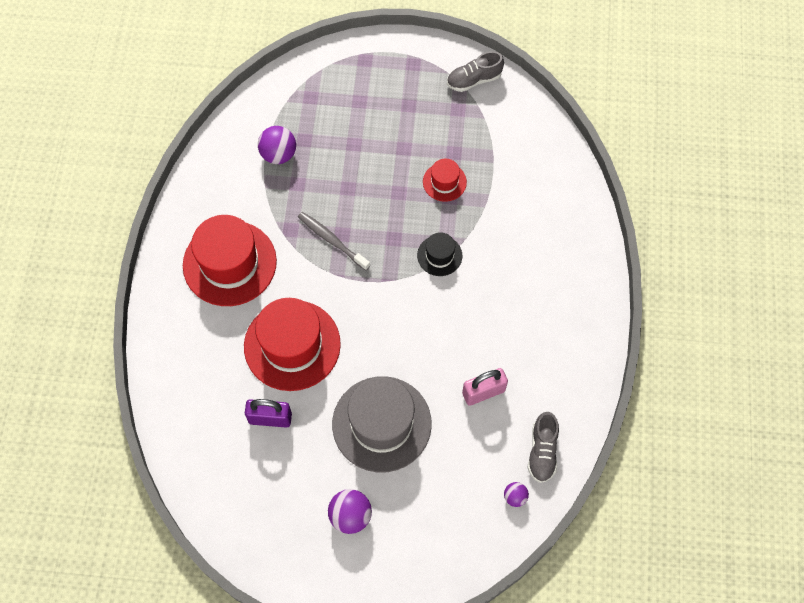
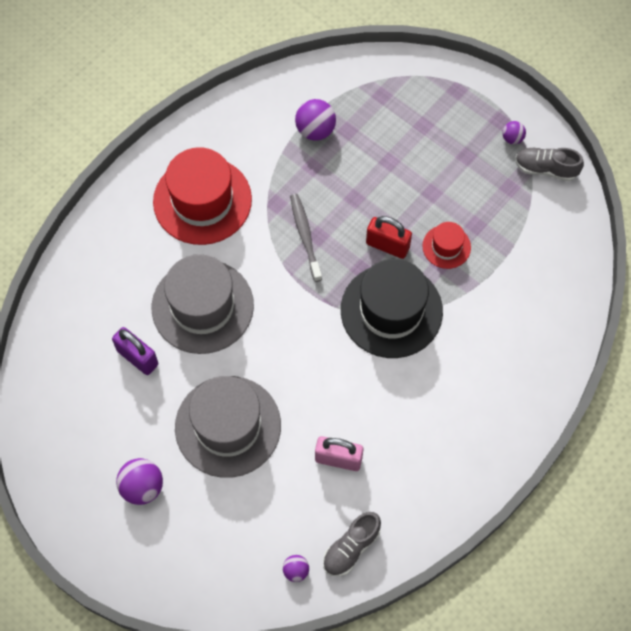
camera: 35 degrees right, 0 degrees up
(292, 345) = (202, 306): red hat -> grey hat
(400, 208) = (387, 245): none -> red padlock
(433, 72) = (512, 138): none -> purple ball
(439, 255) = (391, 311): black hat -> black hat, size x2.06

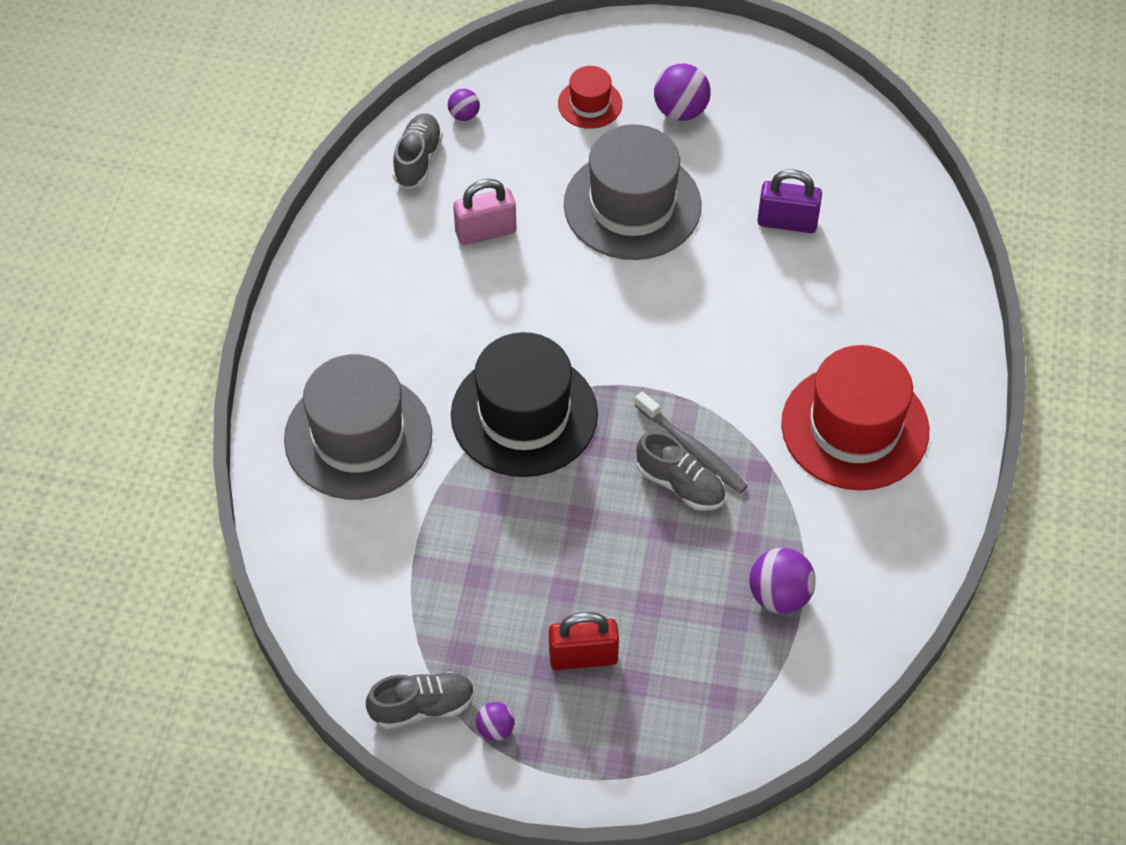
camera: 150 degrees right, 10 degrees down
(202, 306) = (756, 308): grey hat -> grey hat (358, 436)
(326, 219) = (680, 484): none -> grey shoe
(387, 245) = (579, 490): red padlock -> red padlock (583, 657)
(446, 247) = (501, 527): red hat -> red hat (590, 104)

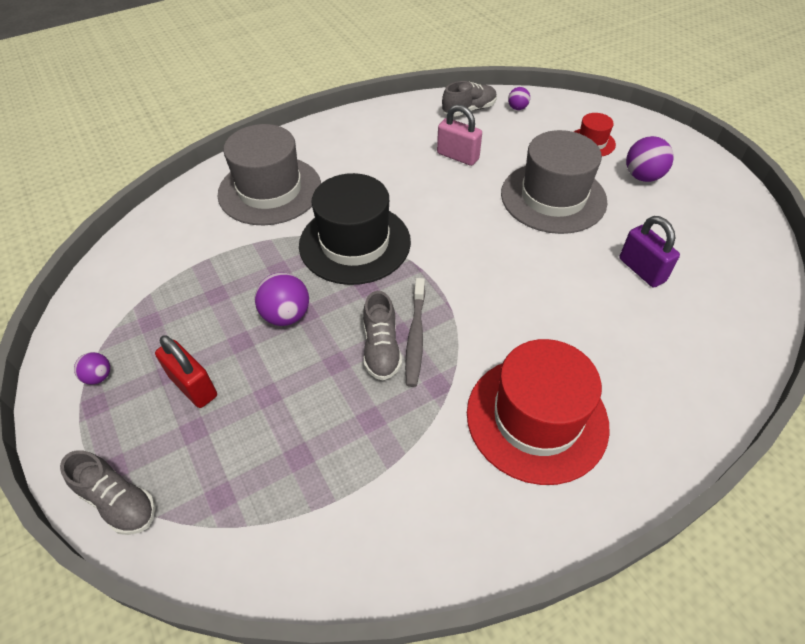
camera: 50 degrees right, 5 degrees down
(422, 707) = (93, 329): grey shoe -> grey shoe (118, 501)
(779, 596) = (343, 472): purple ball -> purple ball (286, 315)

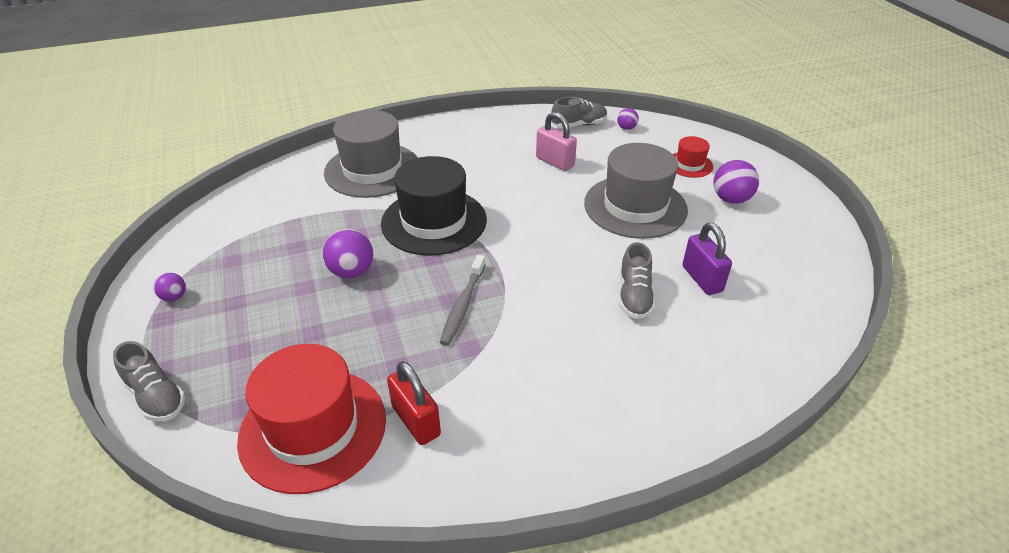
camera: 10 degrees right, 10 degrees down
(193, 386) = (251, 316): red padlock -> red padlock (416, 421)
(381, 348) = (428, 310): grey shoe -> grey shoe (634, 296)
(536, 418) = (554, 389): red hat -> red hat (313, 428)

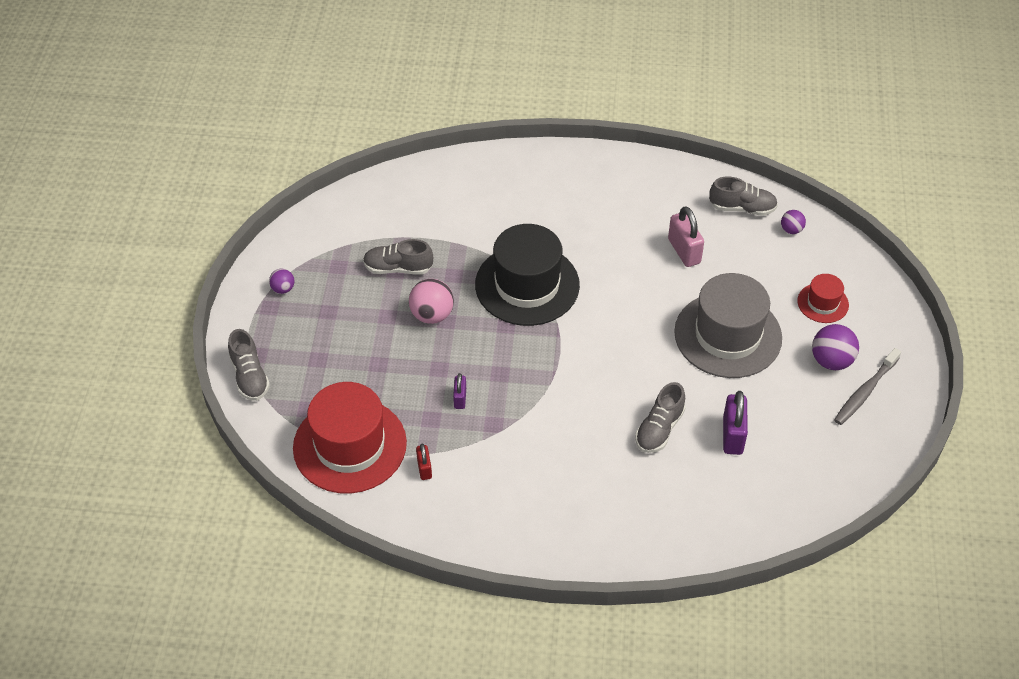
camera: 25 degrees right, 10 degrees up
(298, 244) = (398, 268): none -> grey shoe
(352, 271) = (432, 315): purple ball -> pink ball
(372, 170) = (499, 200): grey hat -> none
(416, 421) = (424, 468): red padlock -> red padlock, size x0.57
(420, 336) = (460, 398): none -> purple padlock
(463, 305) = (508, 383): grey toothbrush -> grey toothbrush (865, 392)

